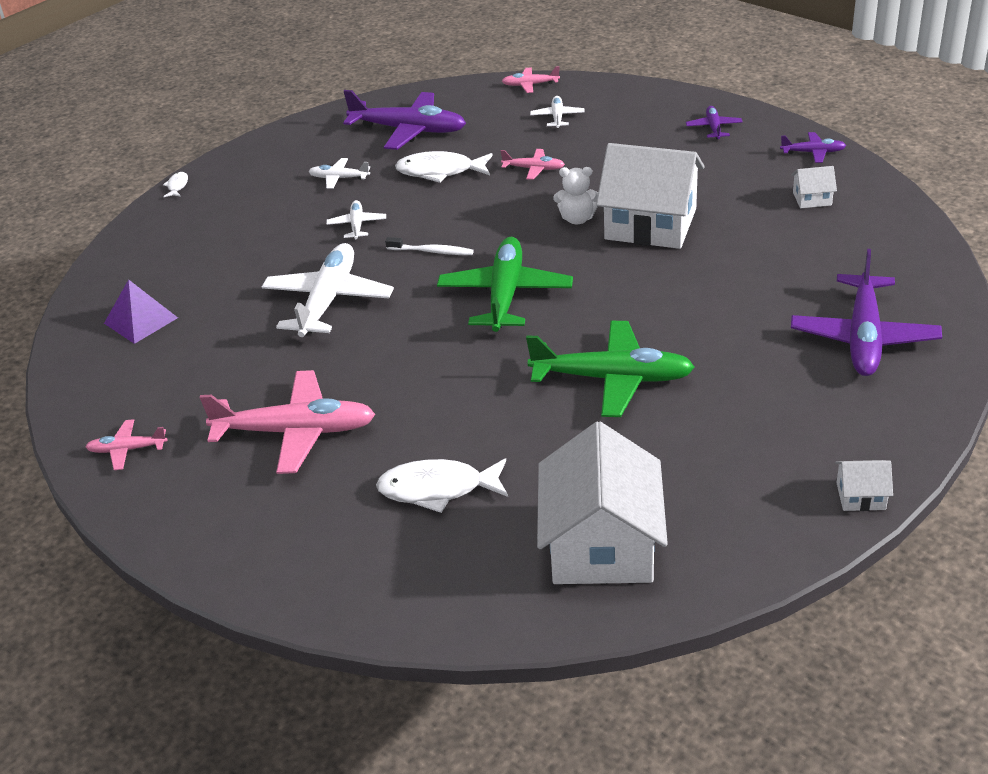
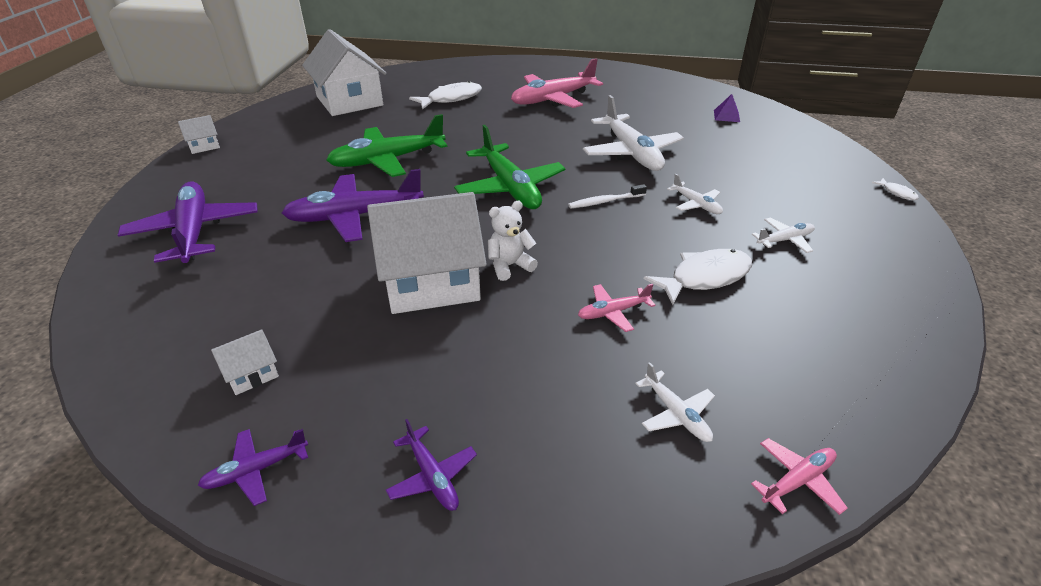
camera: 145 degrees right, 0 degrees up
(127, 450) = (625, 77): pink plane -> none
(141, 320) = (726, 116): purple pyramid -> purple pyramid, size x0.65
(408, 130) = (820, 322): purple plane -> purple plane (355, 216)

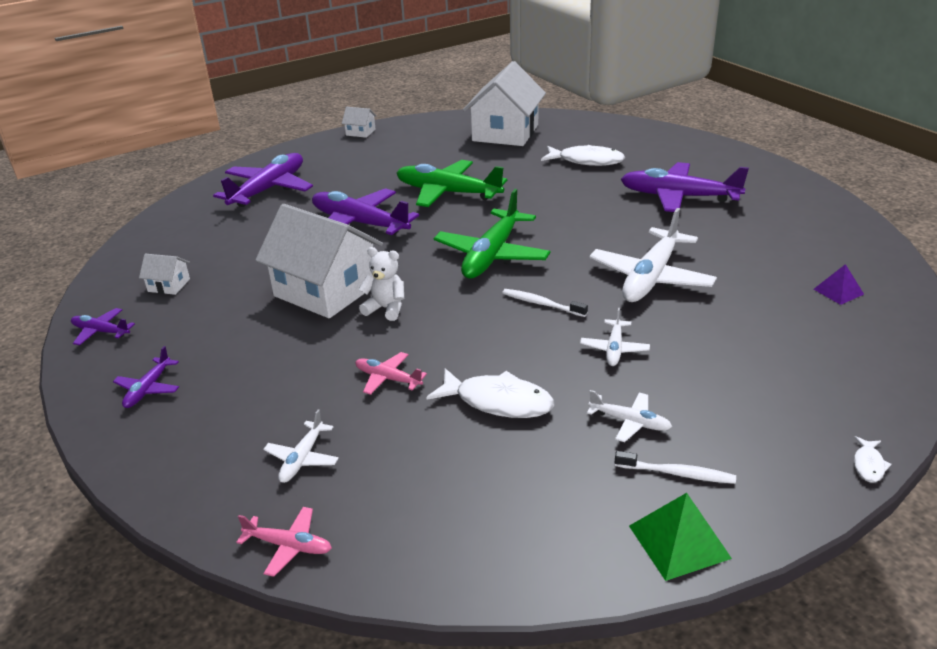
camera: 50 degrees right, 5 degrees down
(553, 99) = (679, 197): pink plane -> purple plane
(855, 252) = (677, 473): none -> white toothbrush
(924, 286) = (679, 541): none -> green pyramid

